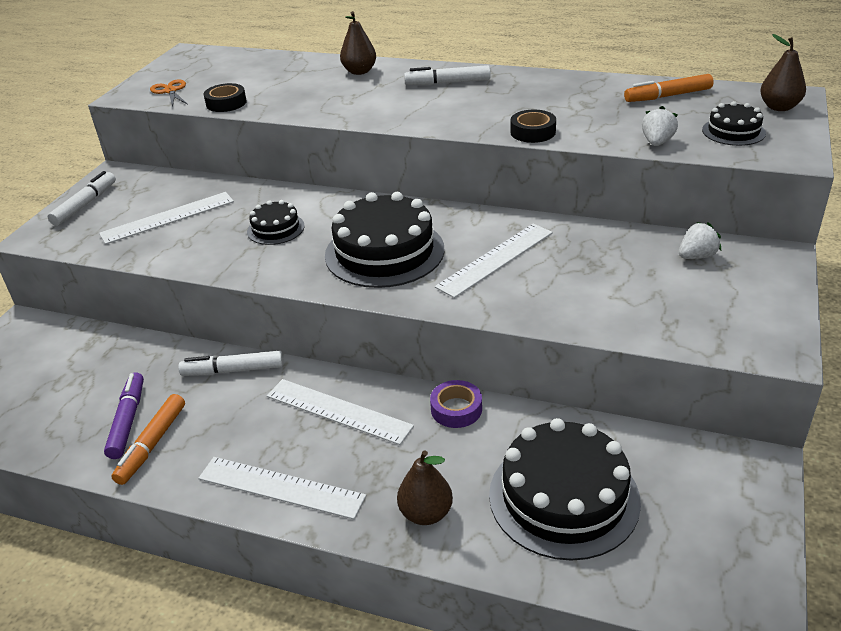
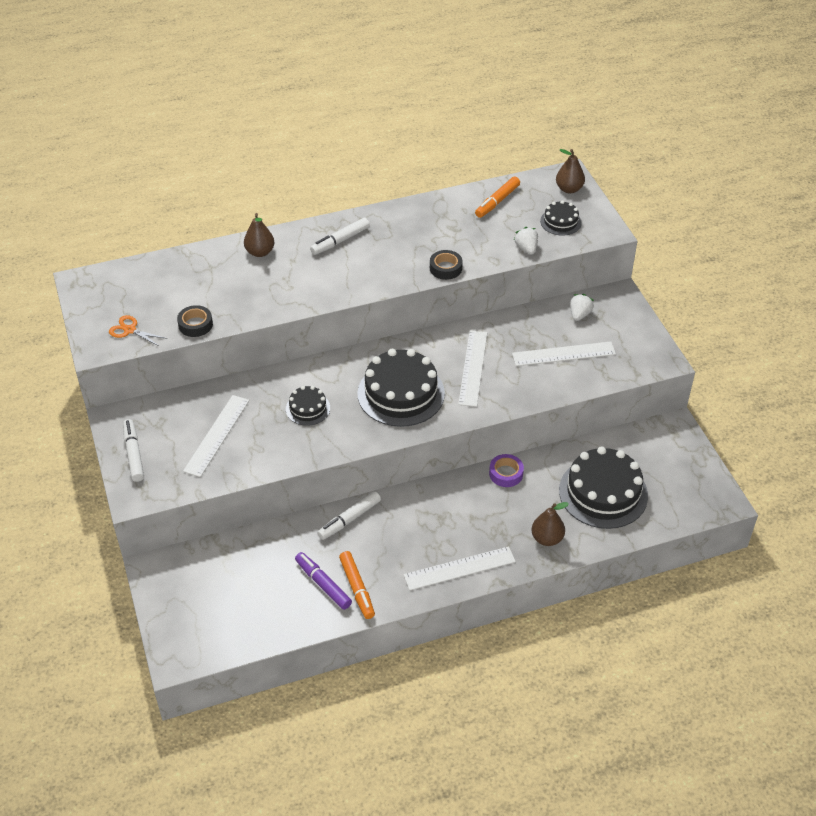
camera: 40 degrees left, 10 degrees up
(338, 411) = (442, 510): white ruler -> white ruler (563, 354)

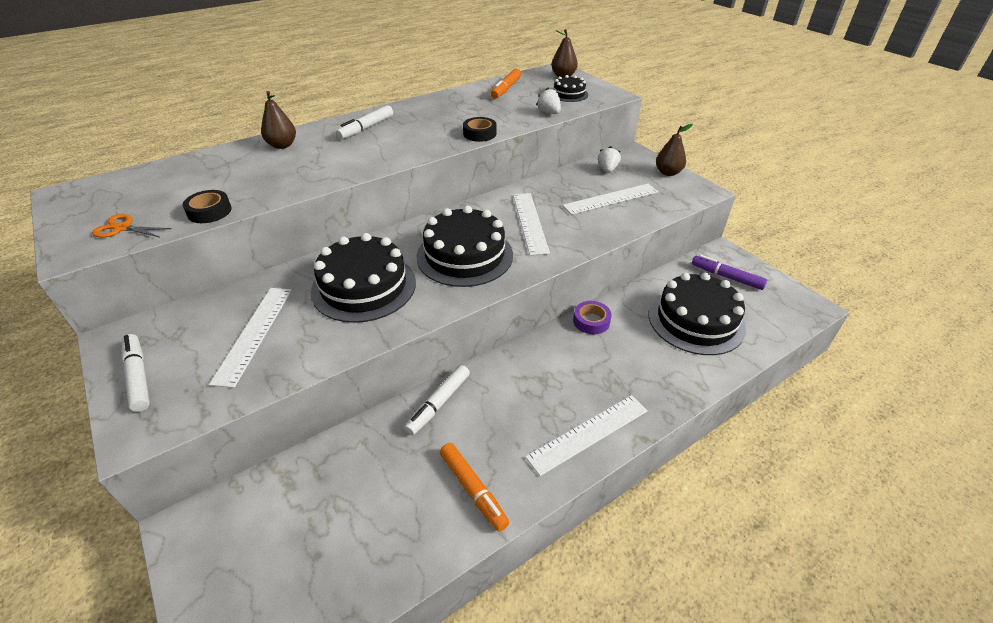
camera: 15 degrees left, 5 degrees down
(308, 408) = (364, 286): black cake -> black cake, size x1.98
(323, 584) = (427, 494): purple marker -> purple marker (726, 277)
(547, 538) = (667, 377): brown pear -> brown pear (668, 173)

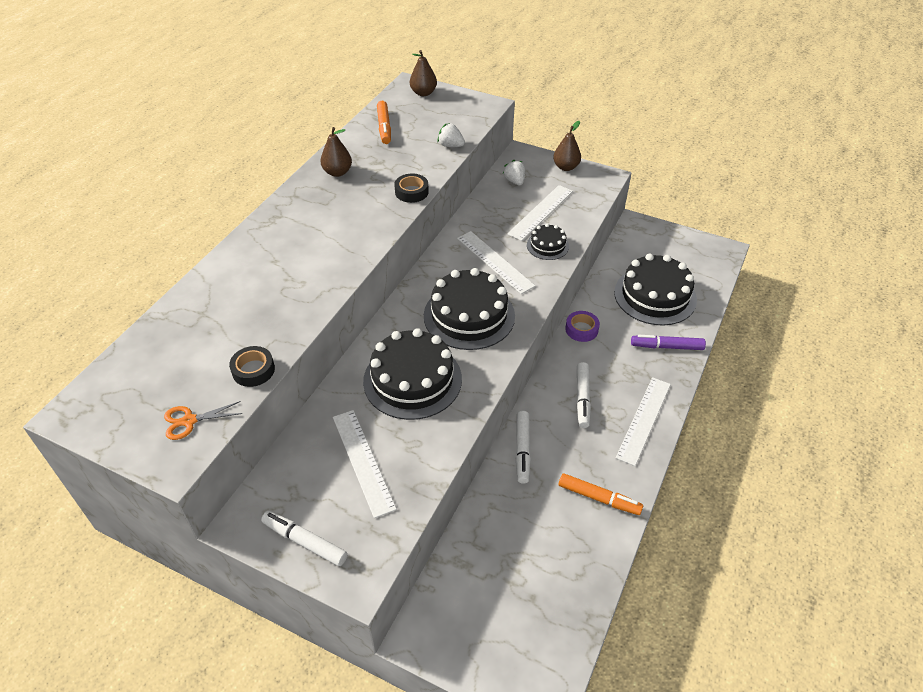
camera: 30 degrees left, 5 degrees up
(282, 145) = (235, 272): brown pear -> brown pear (337, 172)
(366, 128) = (297, 222): white marker -> white marker (582, 398)
(569, 94) = (448, 116): black cake -> black cake (547, 245)
(726, 277) = (652, 247): purple marker -> purple marker (667, 347)

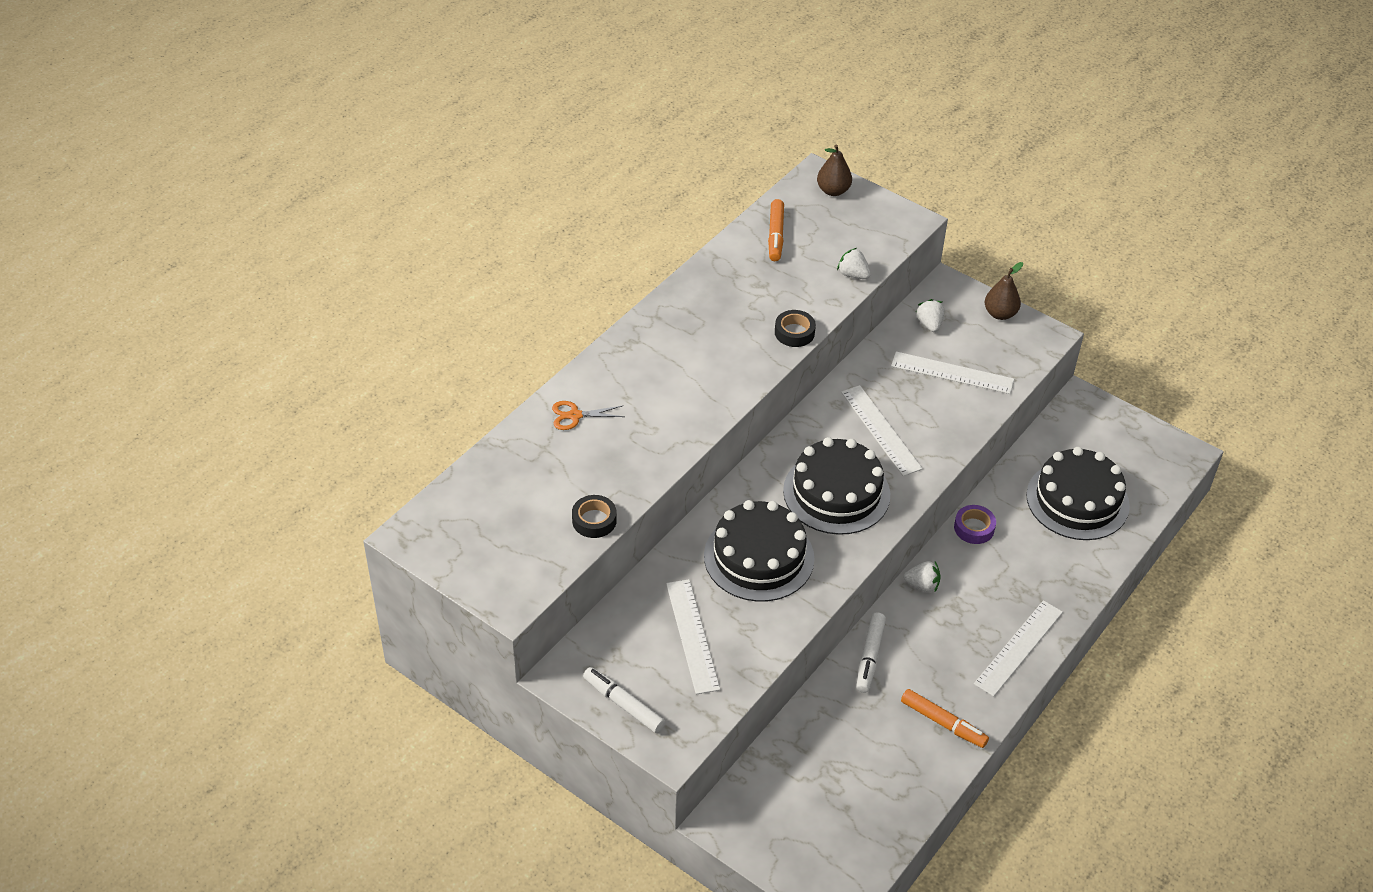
camera: 10 degrees right, 0 degrees up
(189, 421) = (526, 563): orange scissors -> orange scissors (575, 415)
(337, 172) = (710, 292): brown pear -> none
(541, 212) = (952, 373): white ruler -> white ruler turned 60 degrees clockwise
(547, 245) = (950, 419): black cake -> none
(552, 381) = (922, 585): none -> white strawberry
(582, 398) = (953, 610): white marker -> none
(667, 347) = (1072, 567): purple marker -> none

